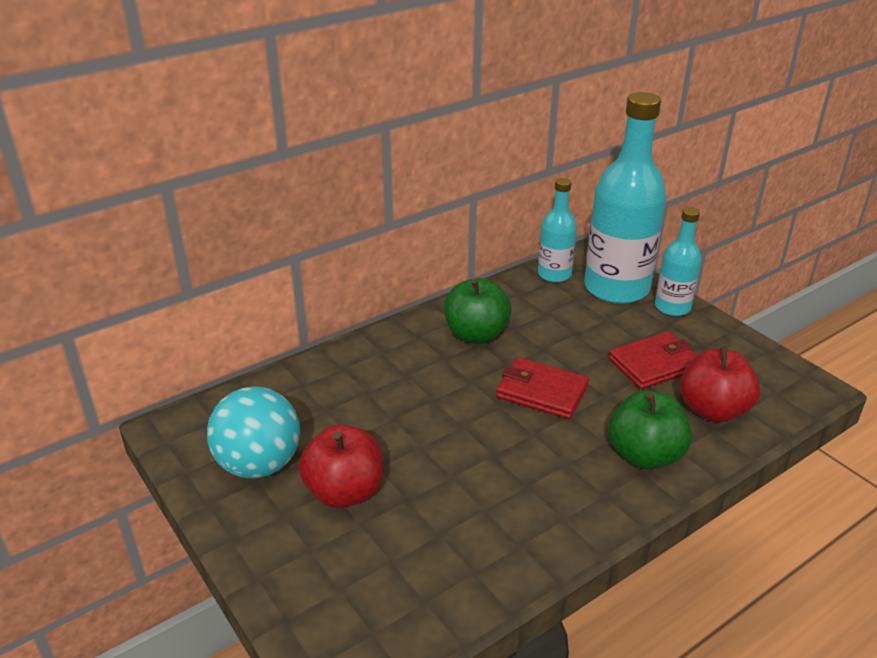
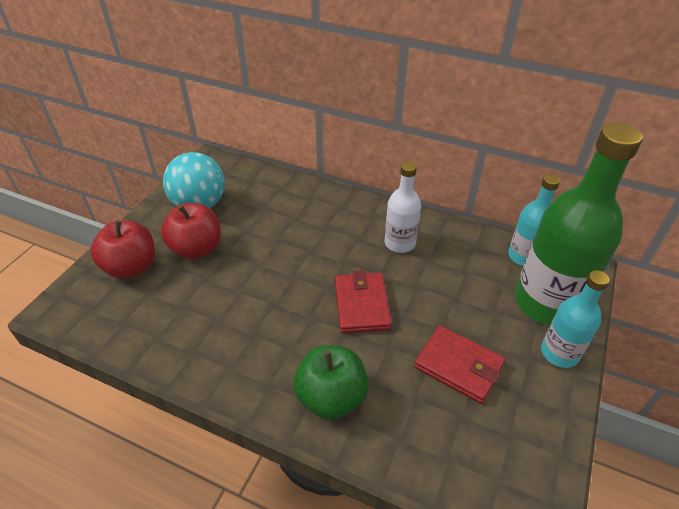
camera: 60 degrees right, 10 degrees up
(476, 334) = (400, 243): green apple -> white bottle
(616, 288) = (547, 303): turquoise bottle -> green bottle
(713, 410) = (427, 431): red apple -> red apple (131, 267)

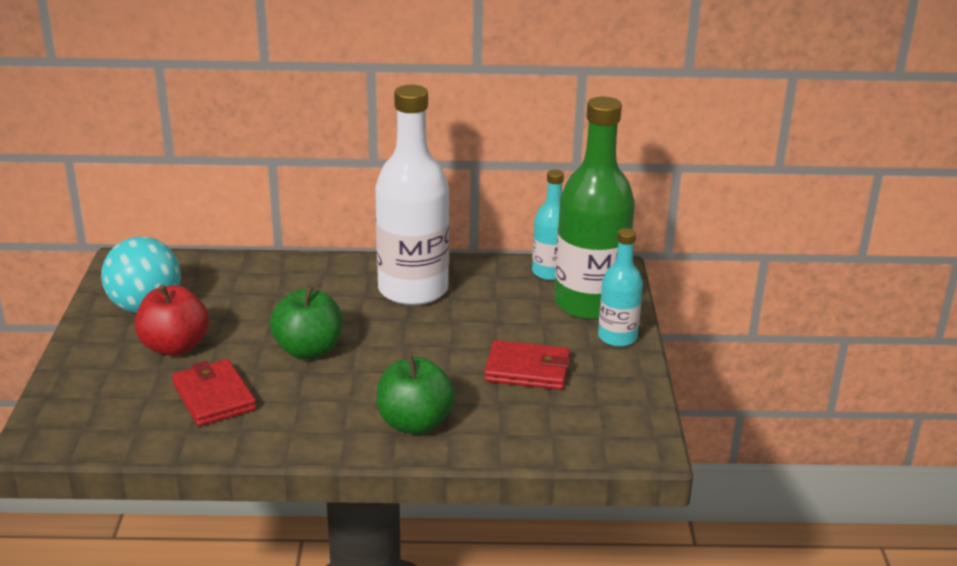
camera: 25 degrees left, 15 degrees down
(131, 267) = (104, 381): red apple -> none
(288, 283) = (308, 350): none -> green apple
(361, 305) = (402, 349): red wallet -> red wallet (214, 397)
(400, 243) = (413, 290): white bottle -> white bottle, size x1.88

